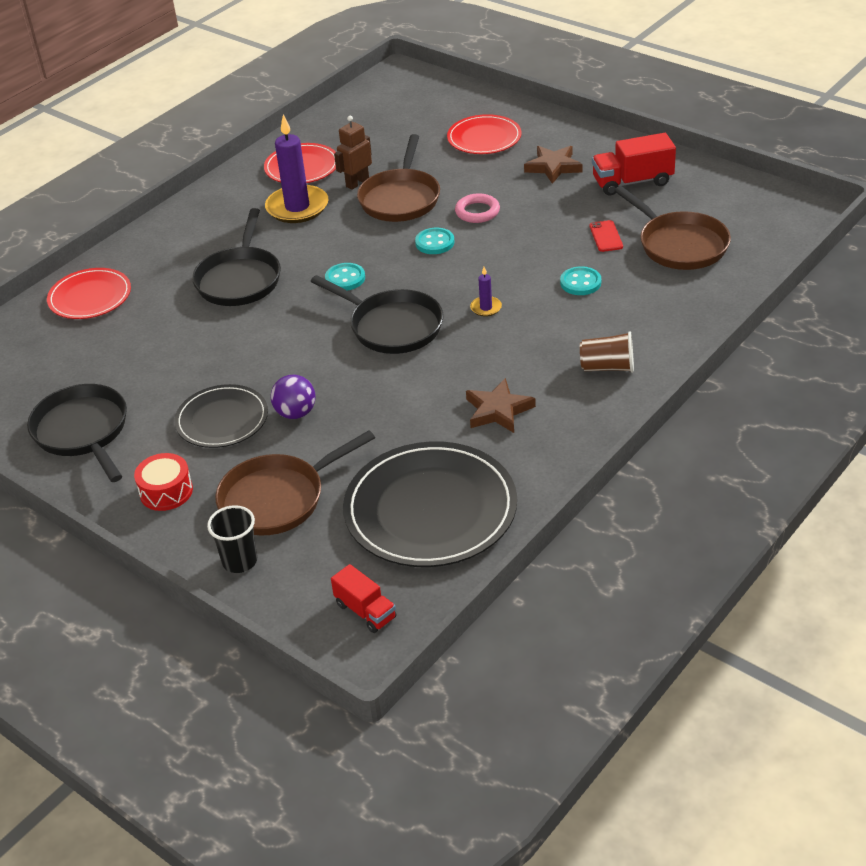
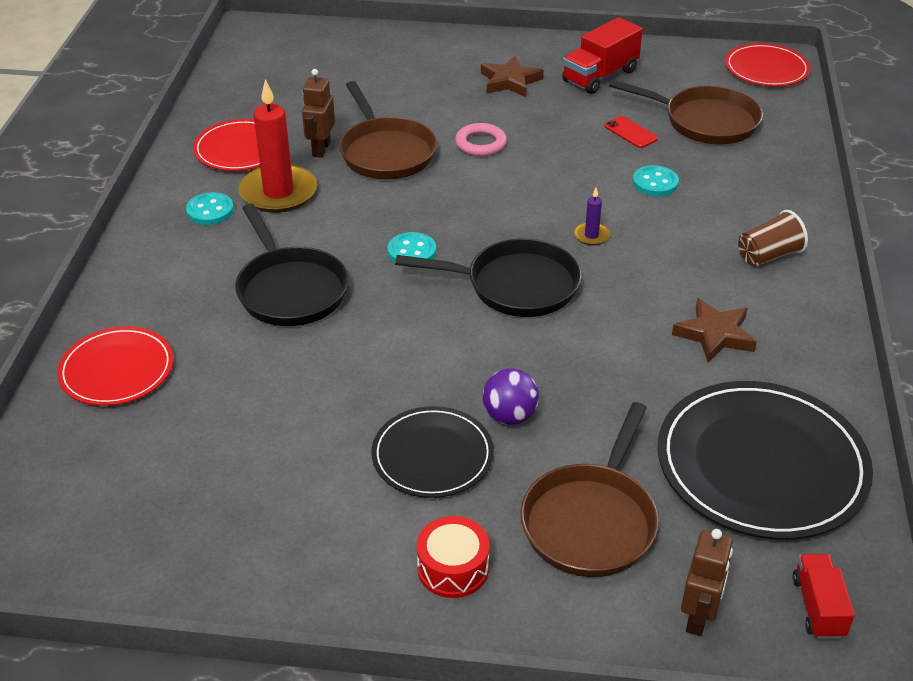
camera: 35 degrees left, 0 degrees up
(83, 432) = (273, 538): black pan -> none
(240, 561) = (625, 614): black cup -> none
(282, 583) = (698, 617): none -> brown robot
(297, 207) = (278, 192): purple candle -> red candle
(365, 611) = (818, 607): red truck -> red truck turned 105 degrees counterclockwise
(434, 243) = (469, 186): turquoise button -> turquoise button (210, 211)
(484, 138) = (411, 71): red plate -> red plate (766, 69)

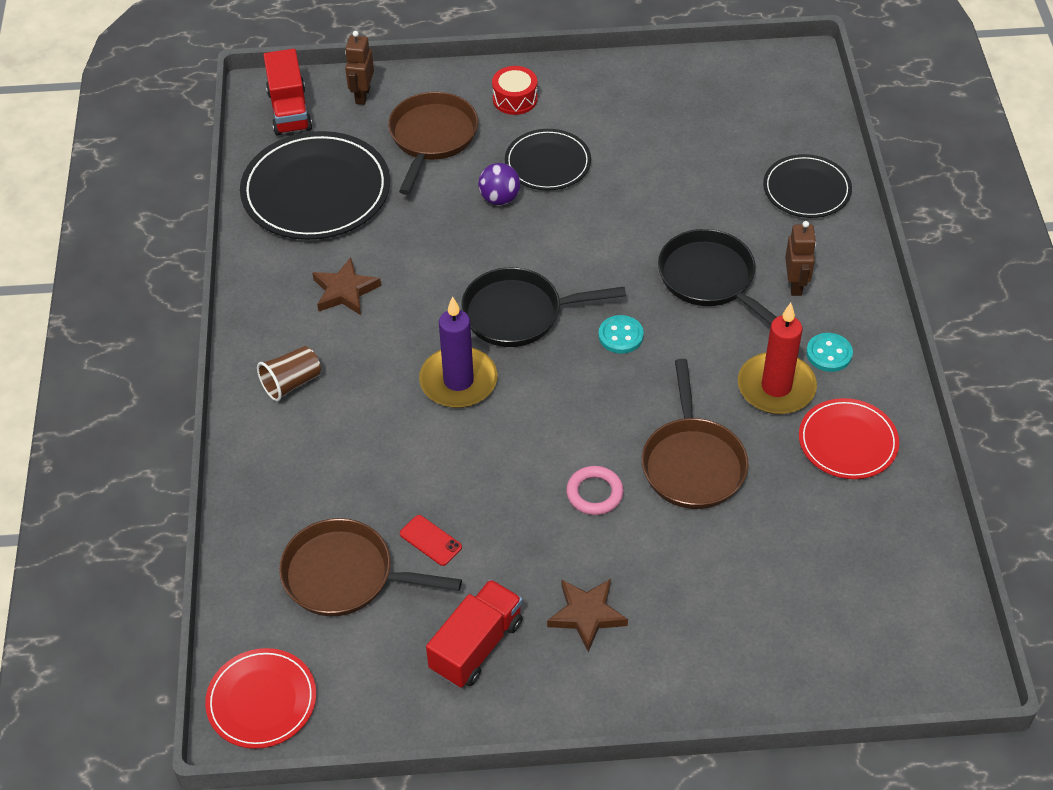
camera: 170 degrees right, 10 degrees up
(117, 370) = (806, 189): red plate -> black plate
(321, 149) = (763, 456): brown robot -> brown robot (795, 284)
(385, 152) = (692, 463): brown pan -> brown pan turned 150 degrees counterclockwise
(591, 236) = (458, 381): purple candle -> purple candle, size x2.25
(655, 183) = (400, 463): turquoise button -> none
(818, 607) = (289, 110): red truck -> red truck, size x1.59

